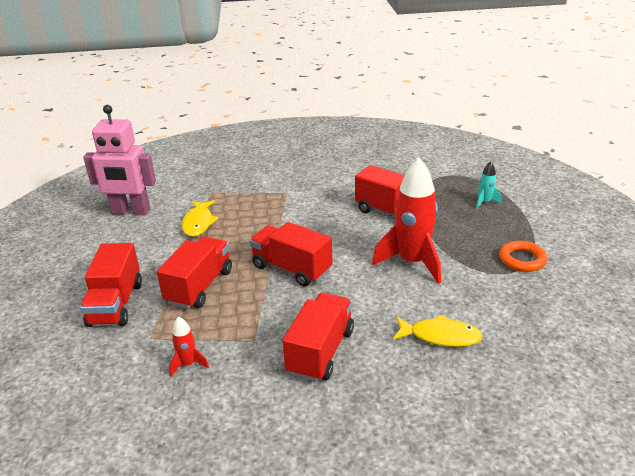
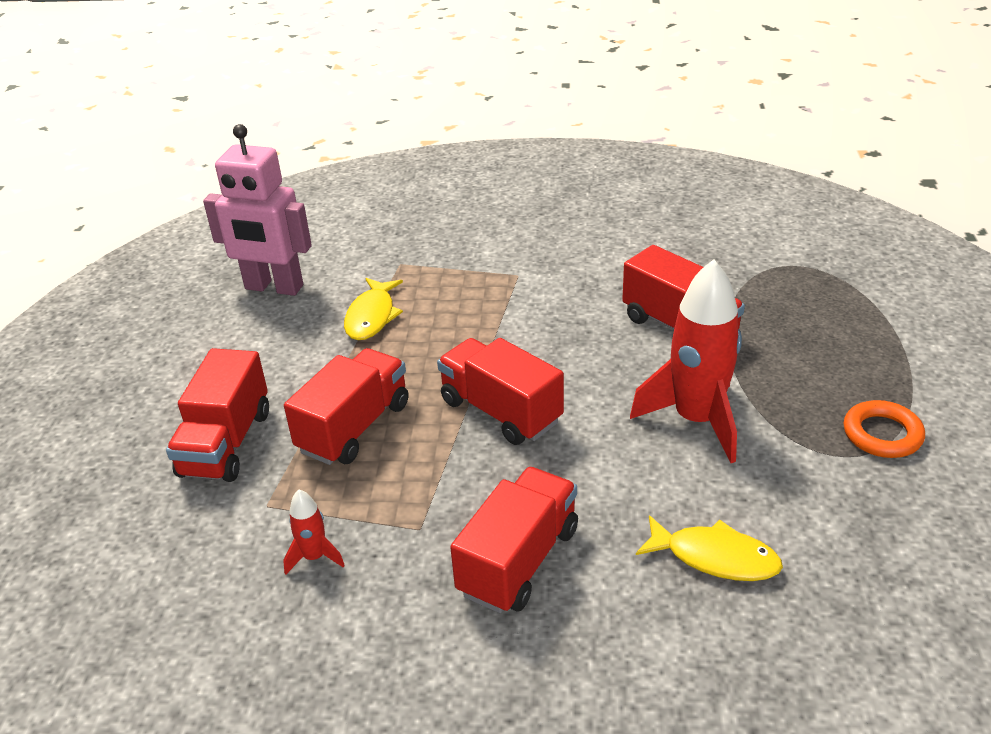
camera: 10 degrees right, 5 degrees up
(485, 202) = (842, 321): turquoise rocket -> none

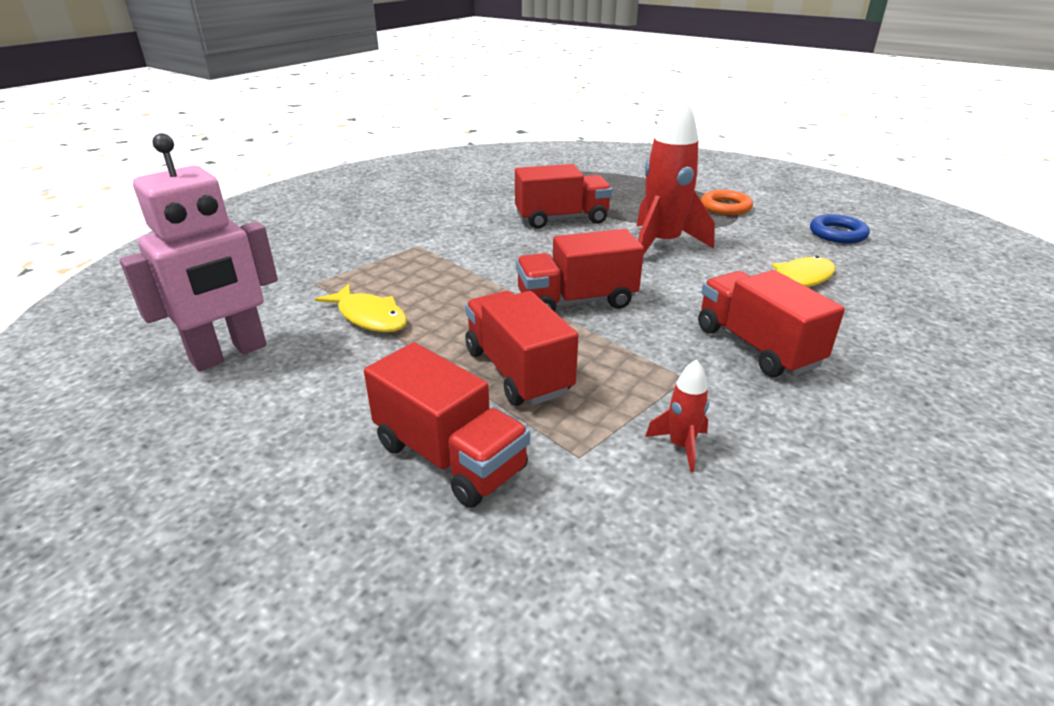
camera: 60 degrees left, 5 degrees down
(919, 563) = (837, 234): none -> blue ring

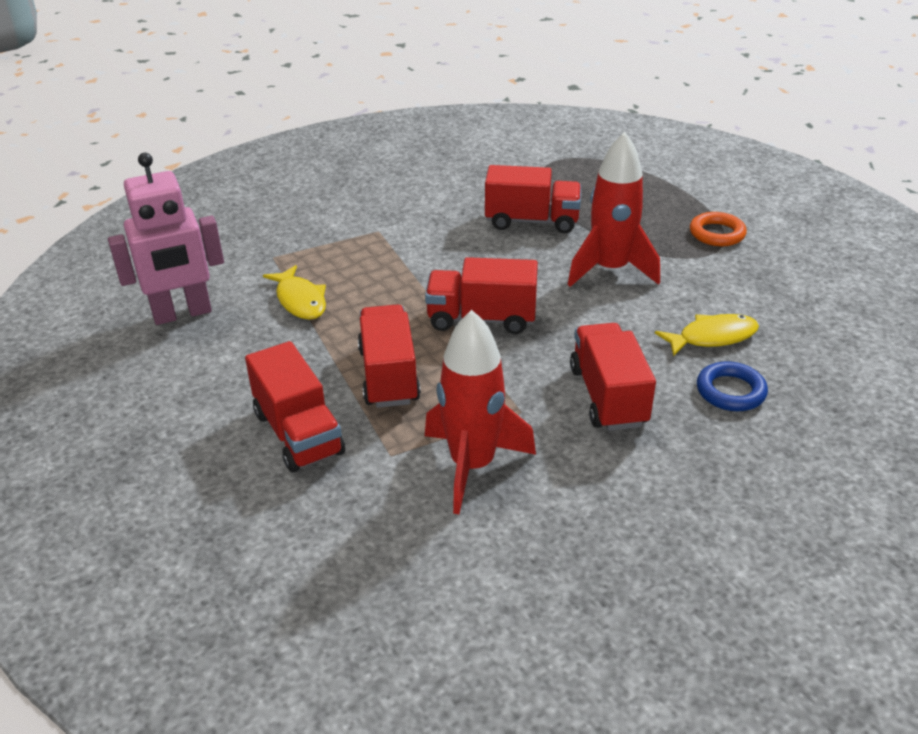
camera: 20 degrees right, 5 degrees up
(681, 446) = (472, 465): red rocket -> red rocket, size x2.23
(837, 234) = (810, 289): blue ring -> blue ring (730, 391)

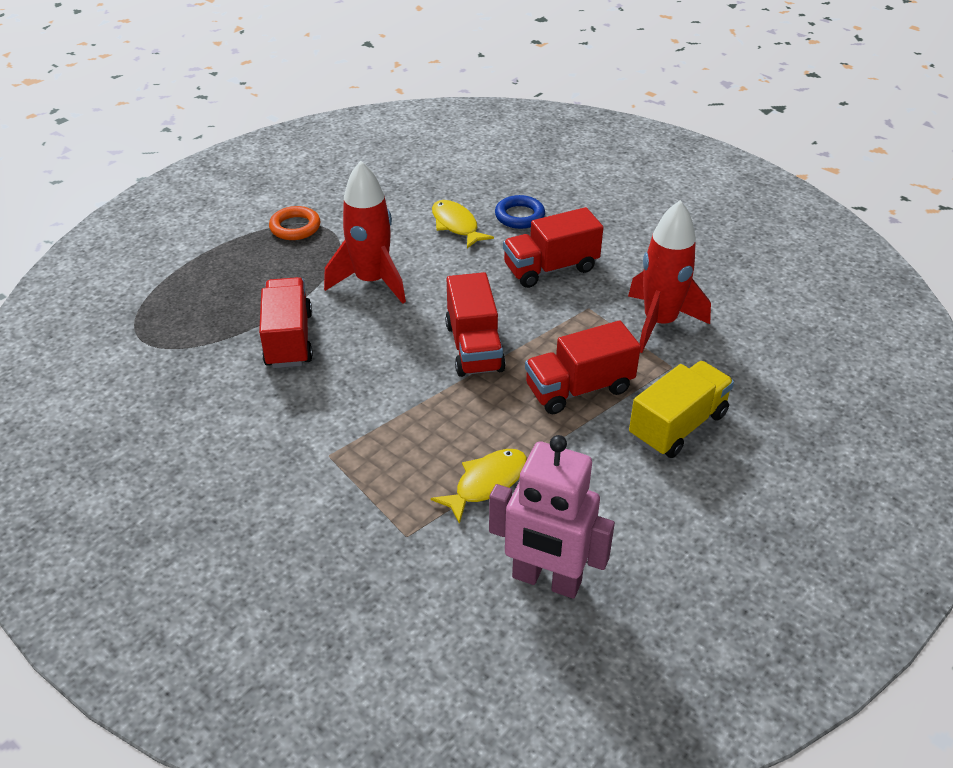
camera: 105 degrees left, 5 degrees up
(182, 314) = (546, 580): pink robot -> pink robot turned 150 degrees clockwise
(298, 433) = (677, 426): red truck -> yellow truck

